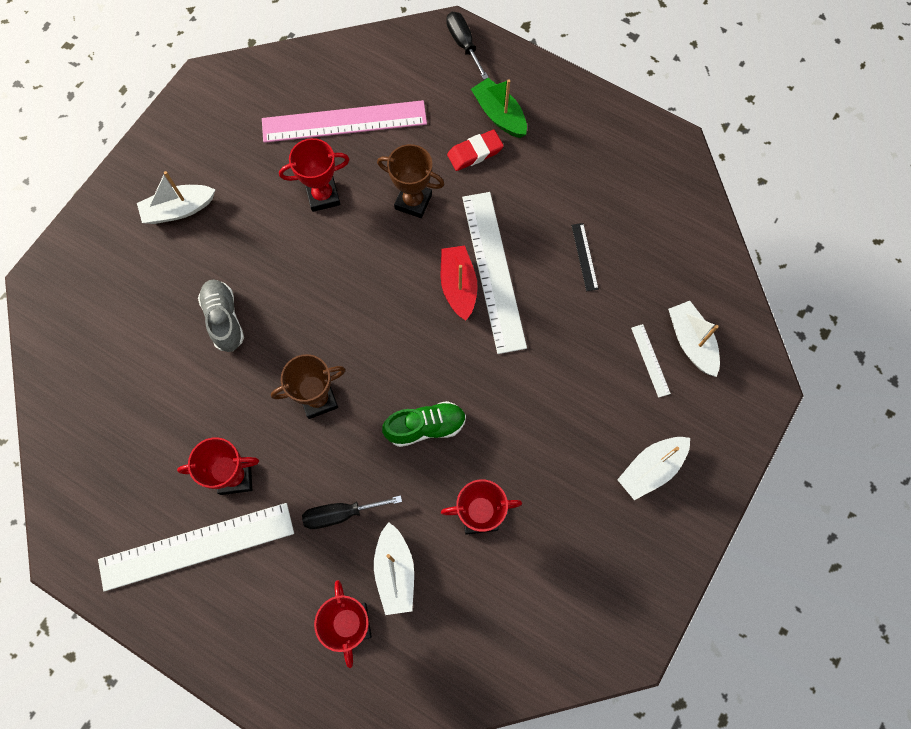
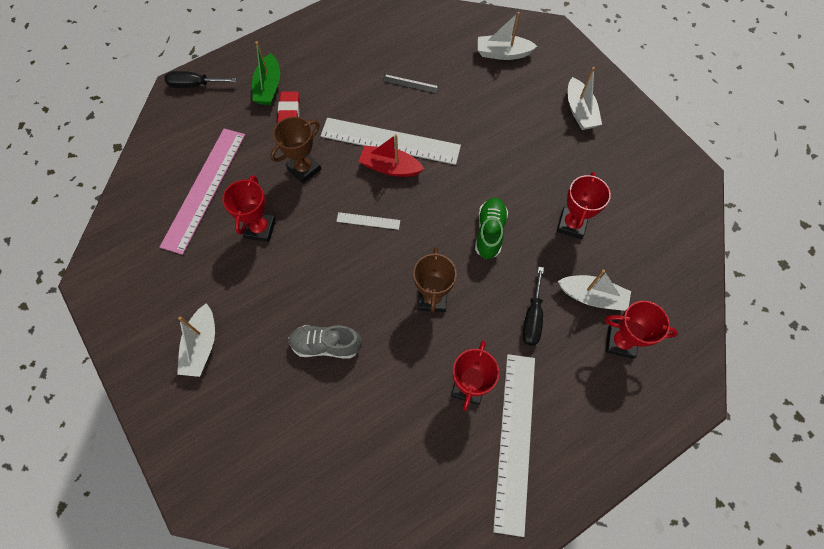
camera: 65 degrees left, 5 degrees down
(499, 115) = (268, 87): green boat -> green boat turned 75 degrees counterclockwise
(650, 360) = (504, 80): white ruler -> white ruler (368, 221)

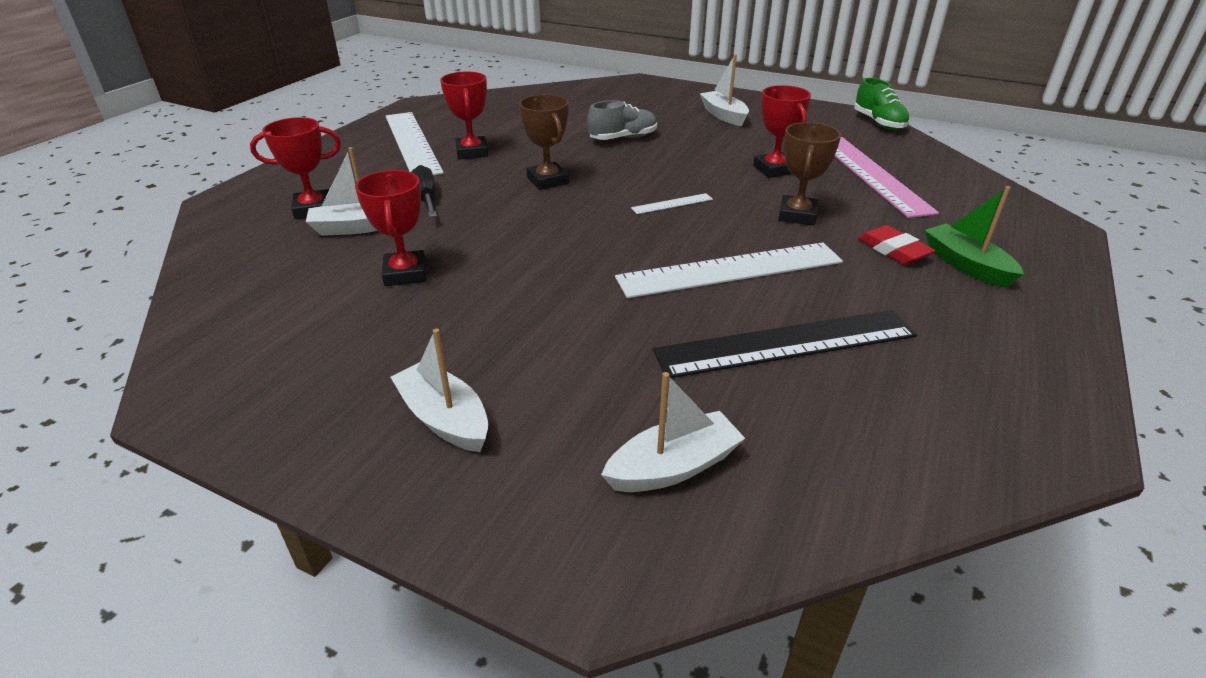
camera: 150 degrees right, 30 degrees down
(194, 85) = (1049, 236): black screwdriver -> none
(390, 167) = (699, 247): red boat -> none
(410, 84) = (786, 343): black ruler -> black ruler, size x2.35
(489, 232) = (517, 236): green shoe -> green shoe (878, 123)

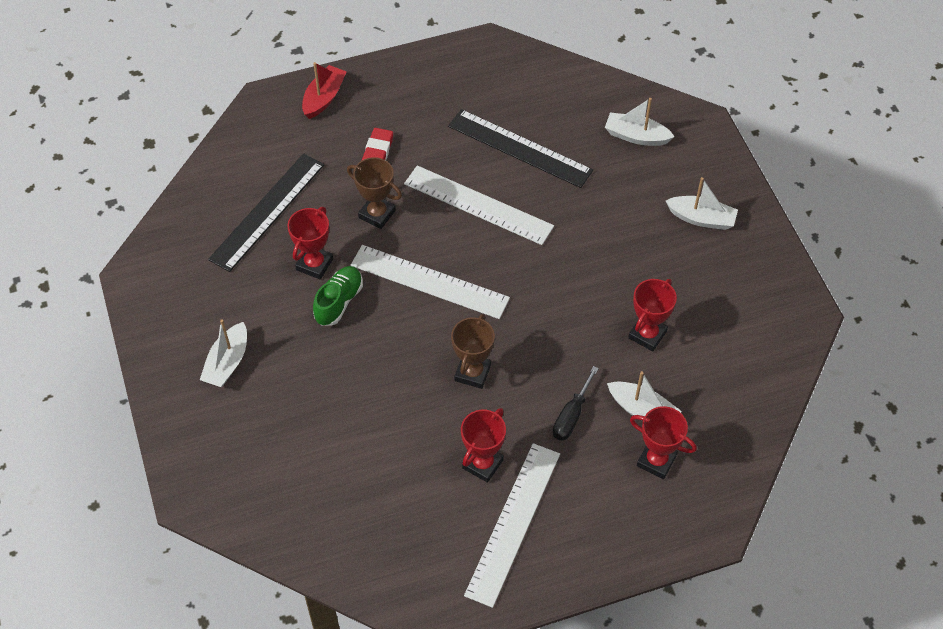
camera: 135 degrees left, 20 degrees up
(444, 418) = (701, 218): white boat -> white boat turned 75 degrees counterclockwise
(623, 138) = (350, 391): grey shoe -> none
(672, 204) = (429, 282): white ruler -> white ruler, size x2.35
(797, 215) = (377, 214): brown trophy -> brown trophy turned 60 degrees clockwise
(871, 174) = (267, 211): pink ruler -> black ruler
(878, 123) = (144, 256): green shoe -> green shoe (339, 302)
(966, 265) = (363, 119): green boat -> none
(1033, 258) = (324, 98): none -> red boat

